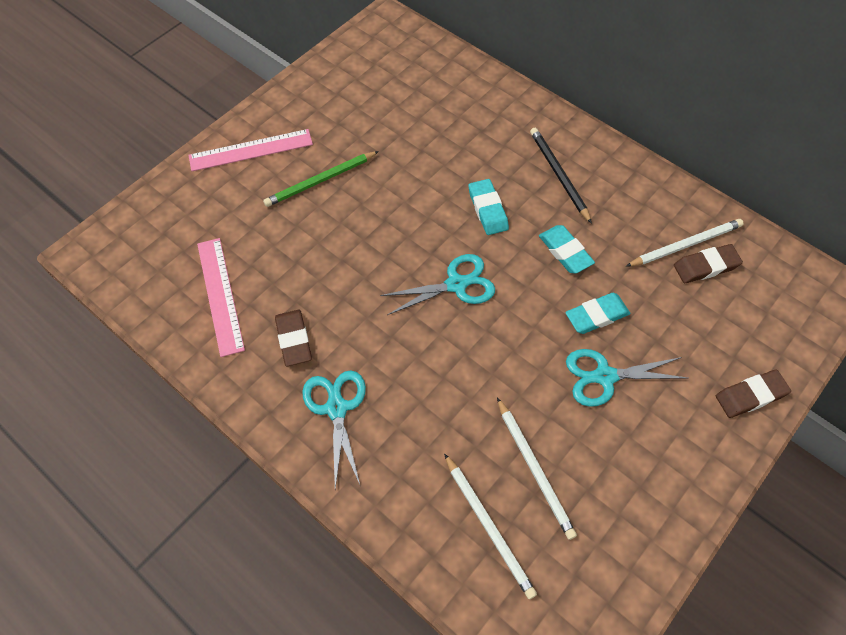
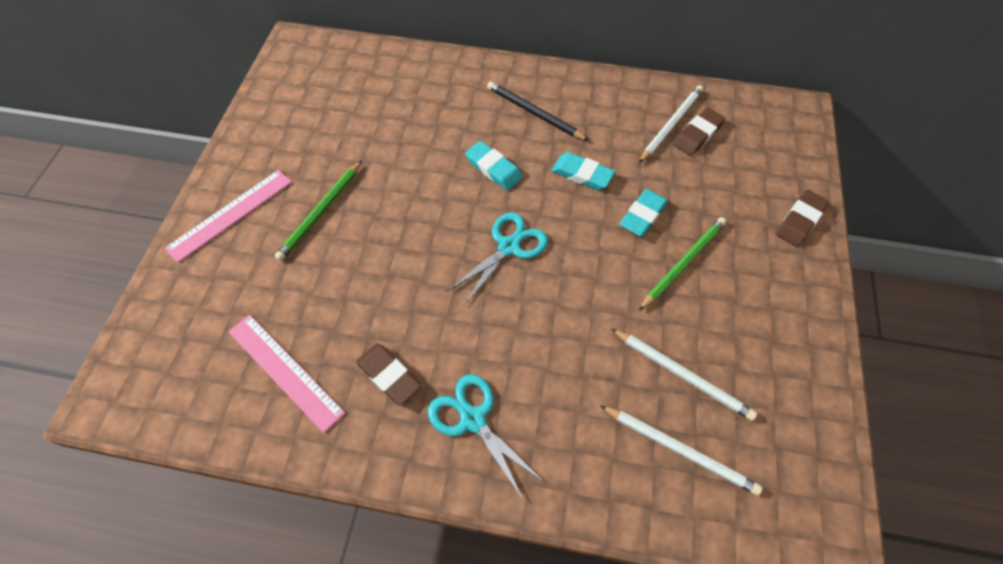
camera: 30 degrees left, 0 degrees up
(604, 376) = (683, 263): turquoise scissors -> green pencil

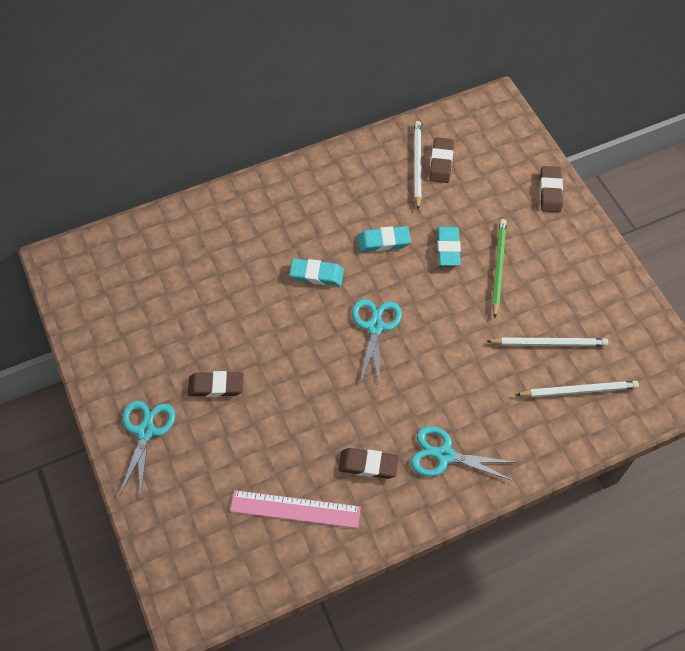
camera: 35 degrees left, 0 degrees up
(230, 214) = (146, 431): pink ruler -> turquoise scissors
(321, 212) = (216, 386): green pencil -> brown eraser
(534, 113) = (310, 211): black pencil -> none

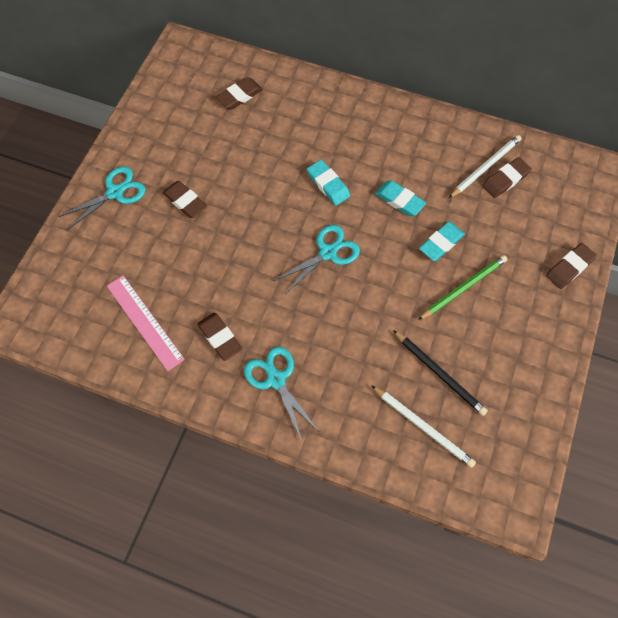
camera: 45 degrees right, 5 degrees up
(161, 262) = (240, 96): none -> brown eraser
(549, 343) = (440, 374): white pencil -> black pencil

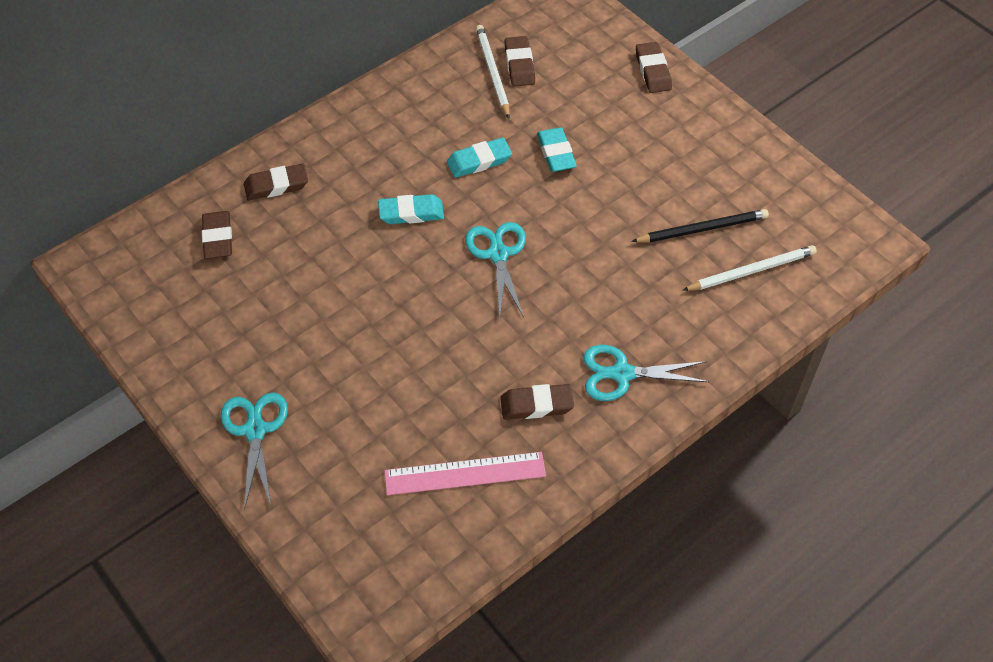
camera: 60 degrees left, 10 degrees down
(185, 201) = (327, 360): brown eraser -> brown eraser (276, 185)
(463, 288) = (620, 161): green pencil -> none

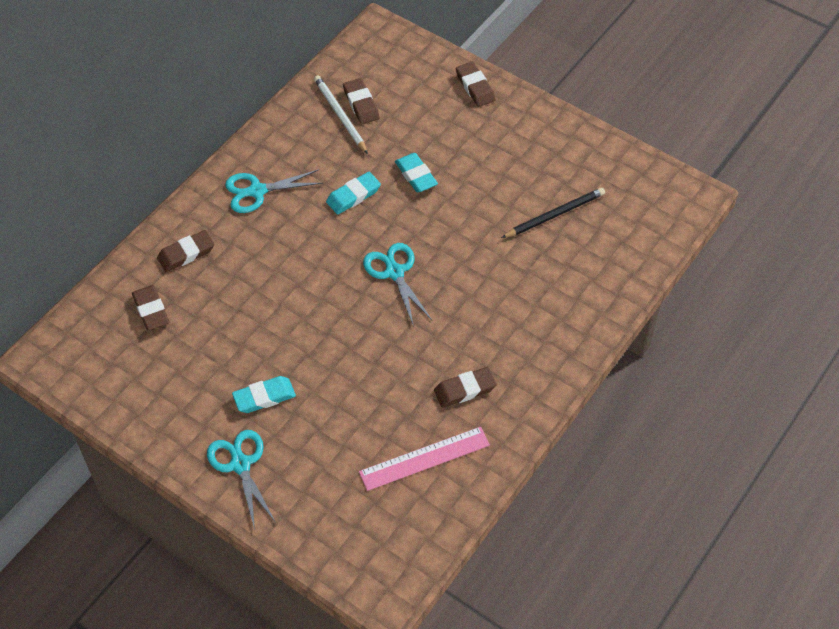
camera: 15 degrees left, 0 degrees up
(411, 213) = (310, 252): turquoise eraser -> turquoise eraser (264, 397)
(622, 374) = (525, 349): turquoise scissors -> turquoise scissors (257, 191)
(751, 271) = (604, 241): white pencil -> none

